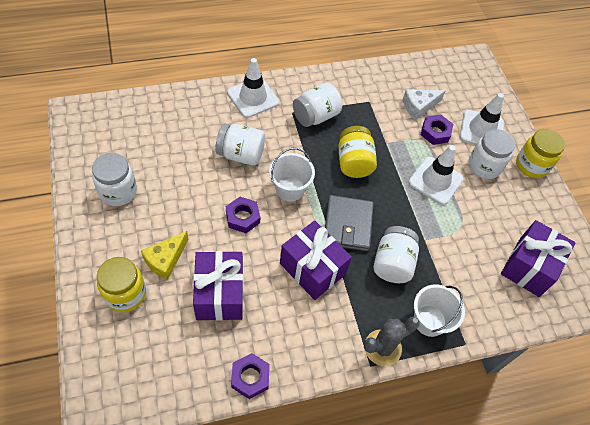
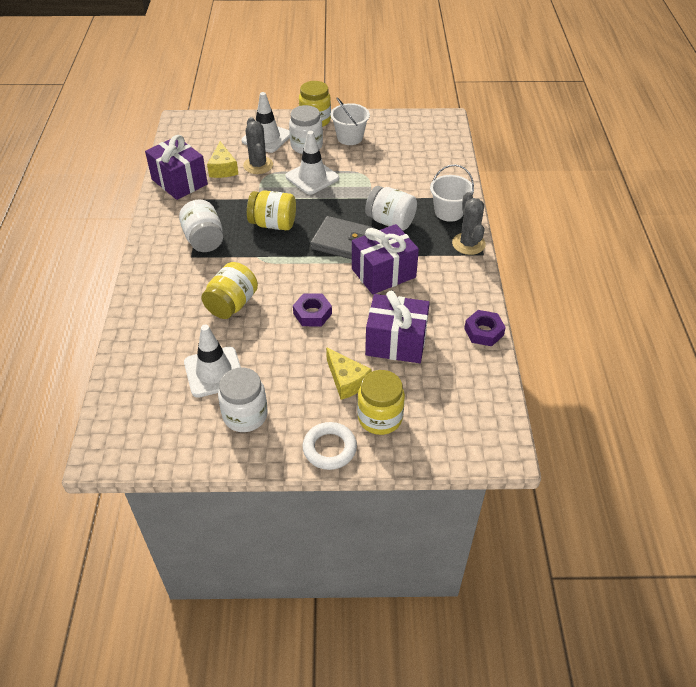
camera: 70 degrees left, 10 degrees down
(88, 259) = (329, 448): none -> white ring
(241, 154) = (232, 304): white jar -> yellow jar
(253, 97) = (156, 283): white traffic cone -> white traffic cone (214, 372)
(290, 189) = (289, 274): white bucket -> white bucket (350, 137)
(419, 107) = (223, 168): white cheese -> yellow cheese
(435, 132) = (258, 165): purple nut -> grey cactus
(529, 267) = (412, 148): purple gift -> purple gift (179, 182)

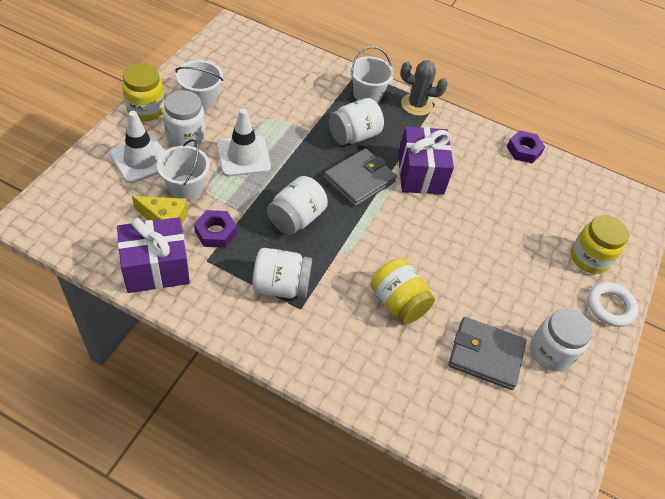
camera: 70 degrees left, 5 degrees up
(214, 372) = (485, 355): white traffic cone -> grey wallet
(258, 165) = (185, 188): grey cactus -> white bucket
(273, 224) = (296, 218): yellow jar -> white jar
(312, 313) = (445, 246): purple nut -> purple nut (215, 232)
(346, 380) = (539, 260): yellow cheese -> none
(396, 342) = (510, 207): purple gift -> none

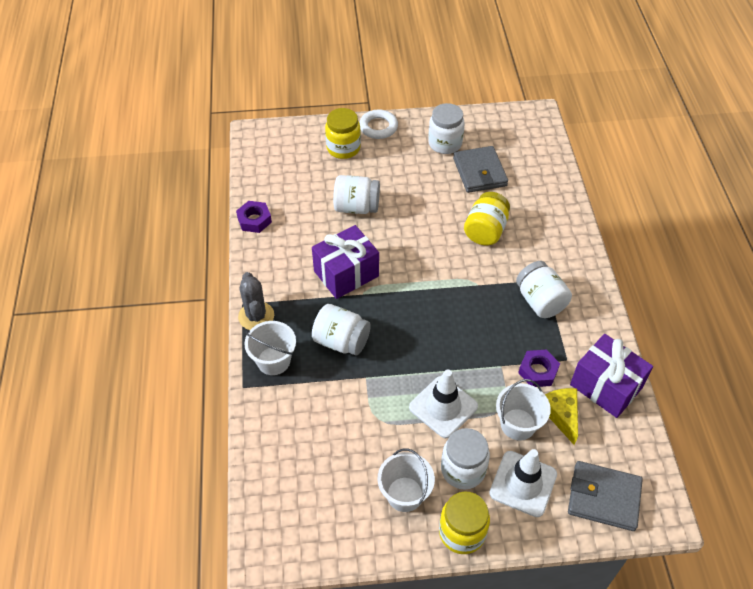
camera: 115 degrees left, 0 degrees up
(296, 218) = (472, 328): white jar -> white jar (356, 207)
(359, 180) = (391, 309): grey wallet -> grey wallet (603, 497)

